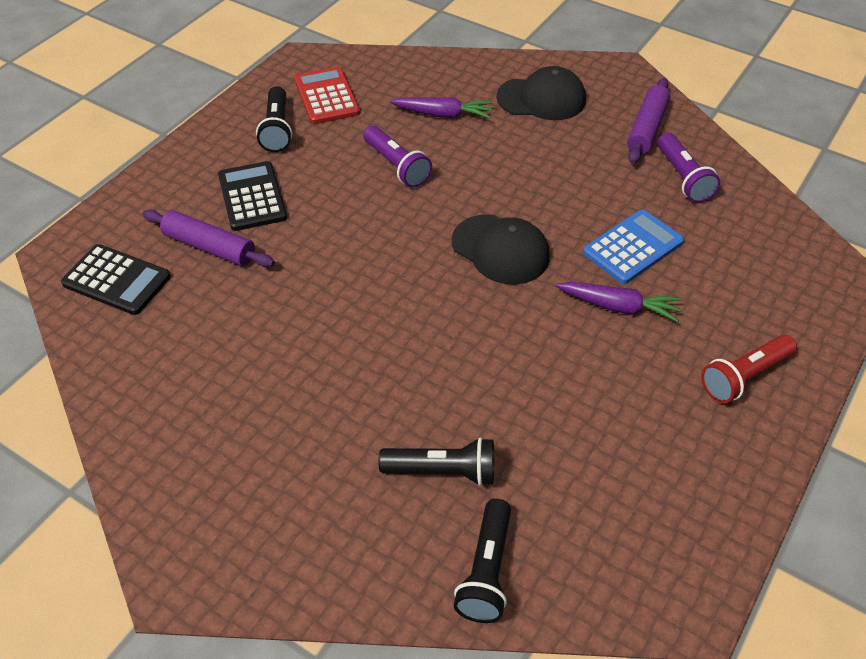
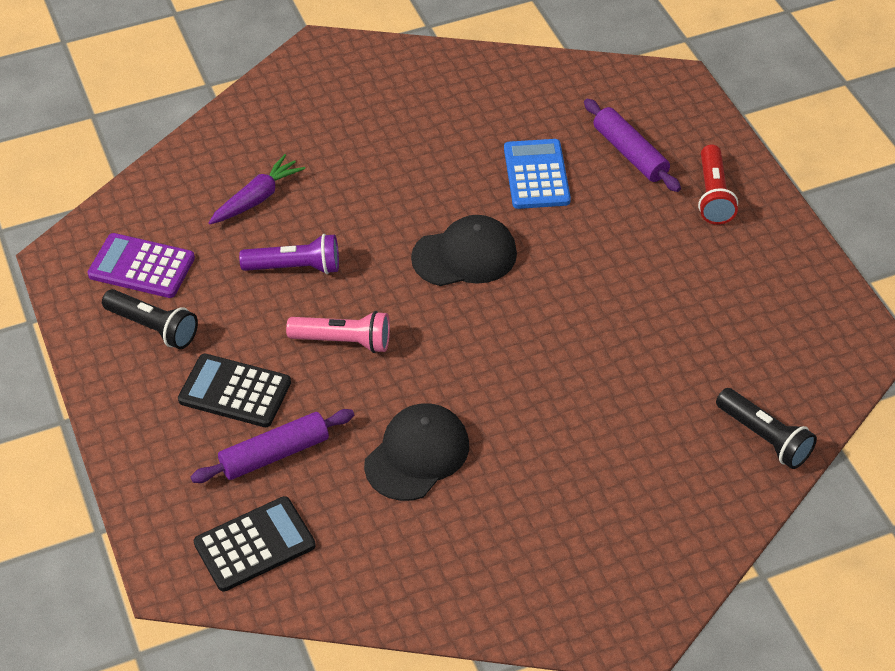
camera: 55 degrees left, 0 degrees up
(326, 96) = (141, 267): red calculator -> purple calculator
(348, 227) = (343, 341): none -> pink flashlight
(442, 471) = (660, 416): black flashlight -> none
(541, 99) = (304, 122): black cap -> black cap (417, 454)
(618, 306) = (589, 222): purple carrot -> none
(646, 128) = (410, 81): purple rolling pin -> purple rolling pin (630, 153)
(683, 178) = (489, 97): purple flashlight -> none

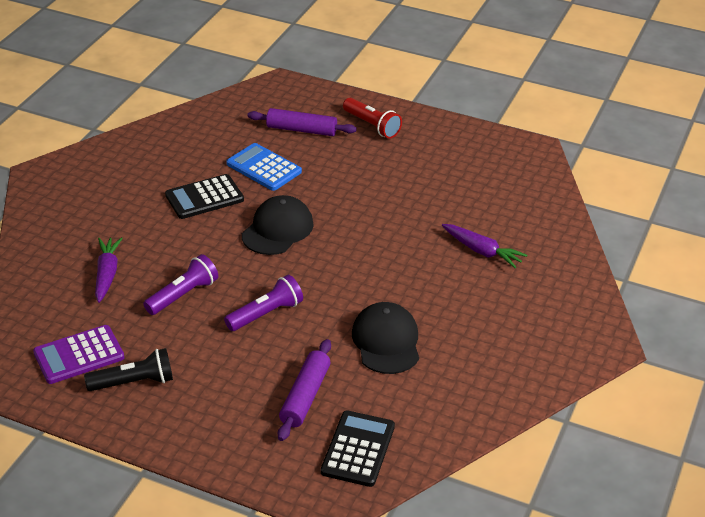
camera: 45 degrees left, 10 degrees down
(235, 391) = (235, 381): black calculator -> black calculator (204, 198)
(343, 341) = (266, 314): pink flashlight -> purple flashlight
(642, 426) = (481, 251): none -> purple carrot
(764, 437) = (545, 219): black flashlight -> none

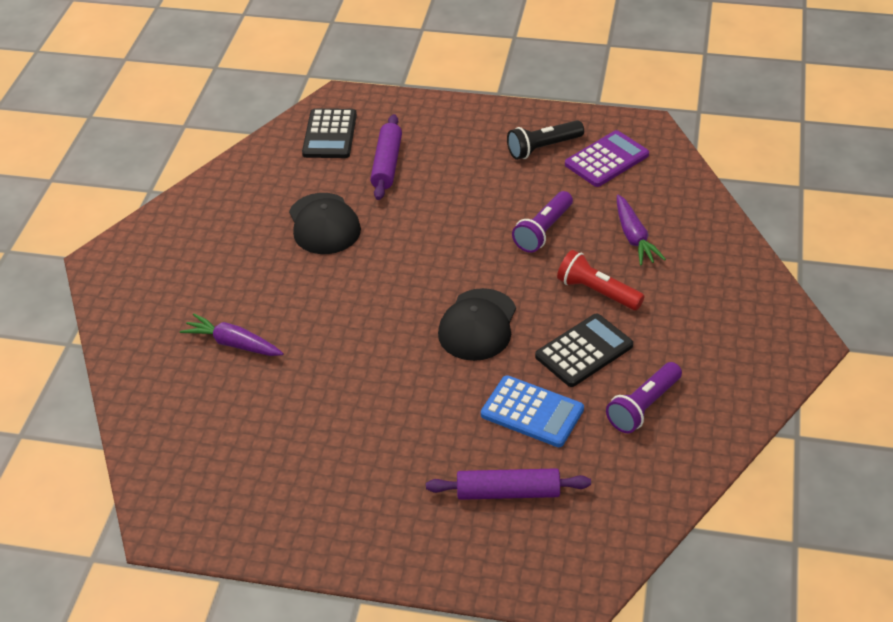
camera: 170 degrees right, 5 degrees up
(266, 314) = (451, 228): purple flashlight -> purple flashlight (643, 406)
(372, 126) = (409, 523): red flashlight -> red flashlight (597, 292)

